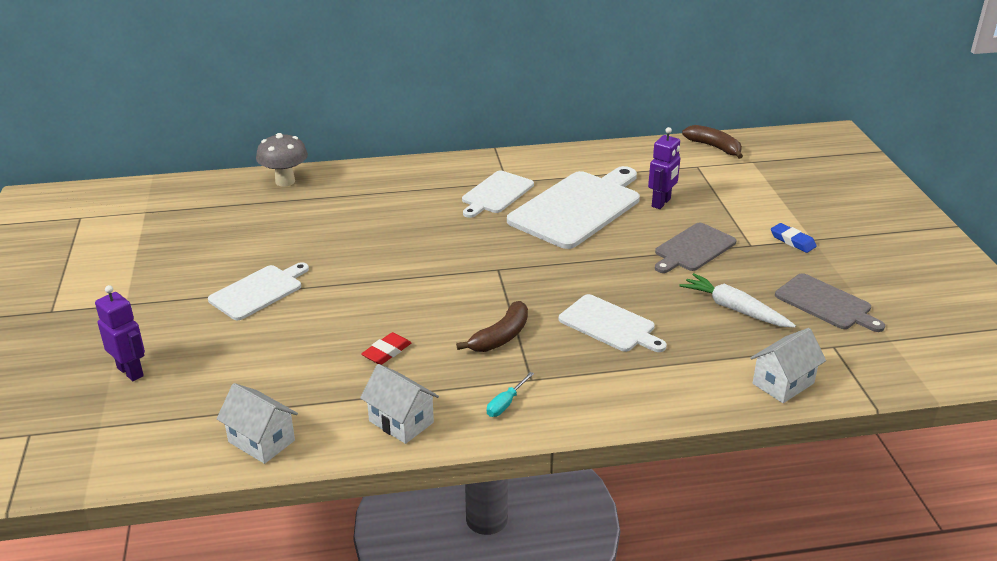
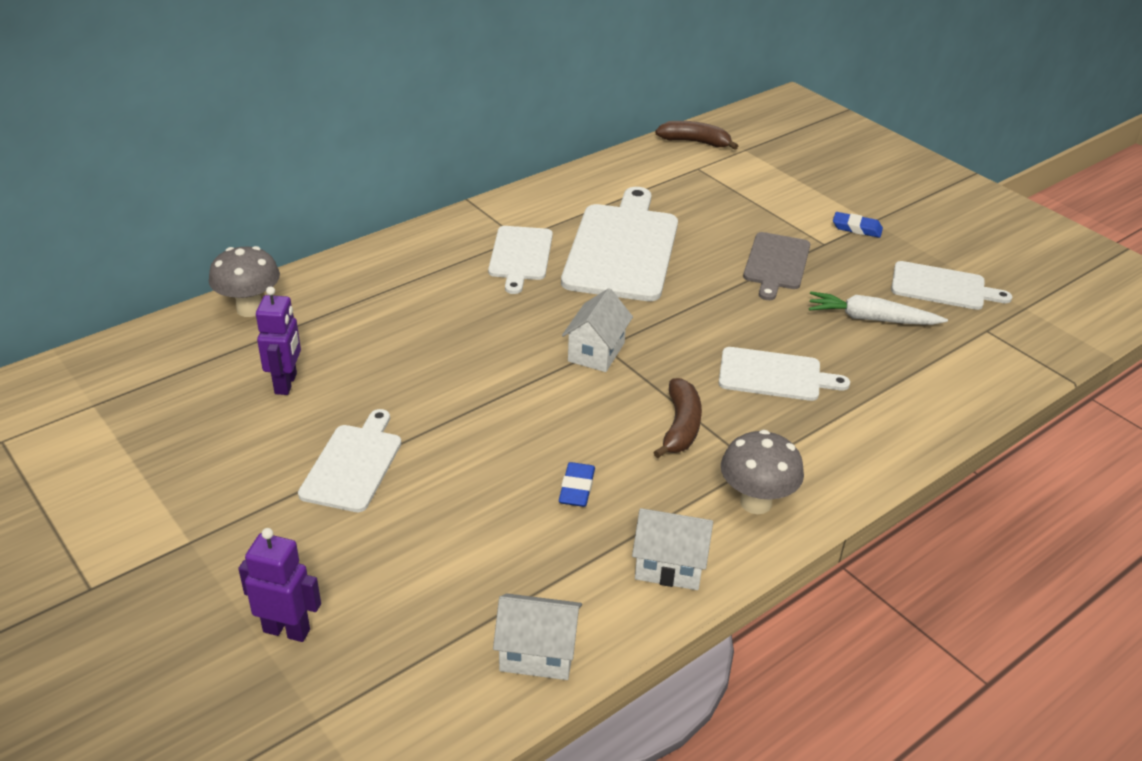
camera: 30 degrees left, 5 degrees up
(387, 352) = (577, 488): red eraser -> blue eraser
(505, 404) = (756, 502): turquoise screwdriver -> grey mushroom
(661, 203) = (700, 220): purple robot -> purple robot (286, 383)
(783, 383) = (980, 384): white house -> white house (596, 352)
(826, 303) = (942, 287): grey cutting board -> white cutting board

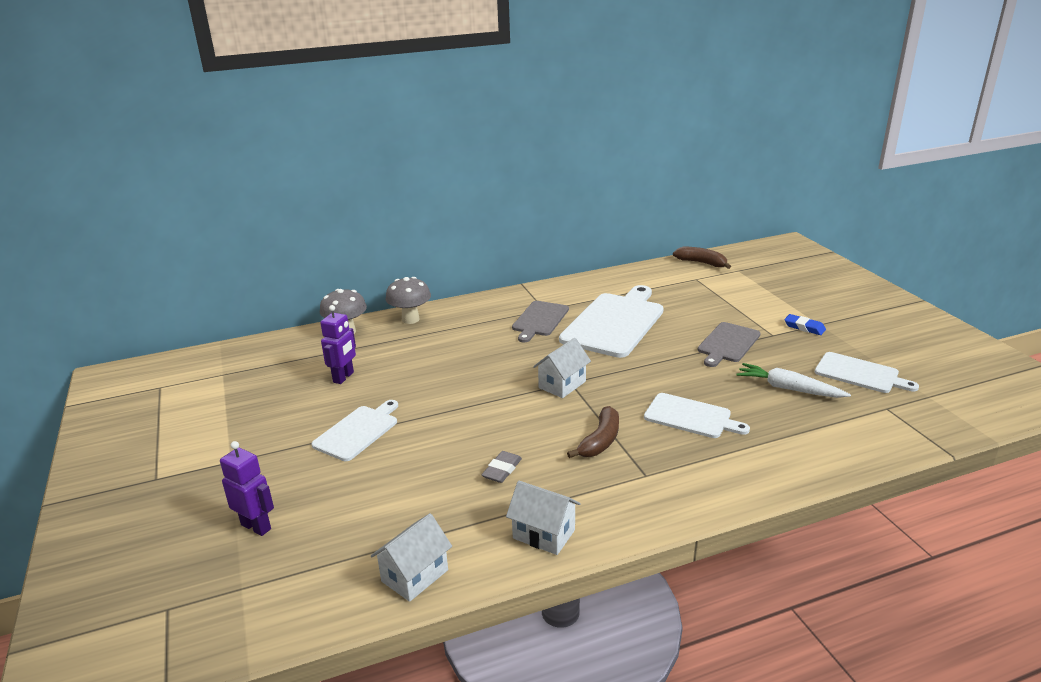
camera: 20 degrees right, 10 degrees down
(520, 256) = (539, 320): white cutting board -> grey cutting board
(537, 653) = (414, 575): white house -> white house turned 75 degrees counterclockwise
(577, 488) = (502, 470): blue eraser -> grey eraser
(756, 502) = (633, 501): grey mushroom -> grey mushroom (410, 319)

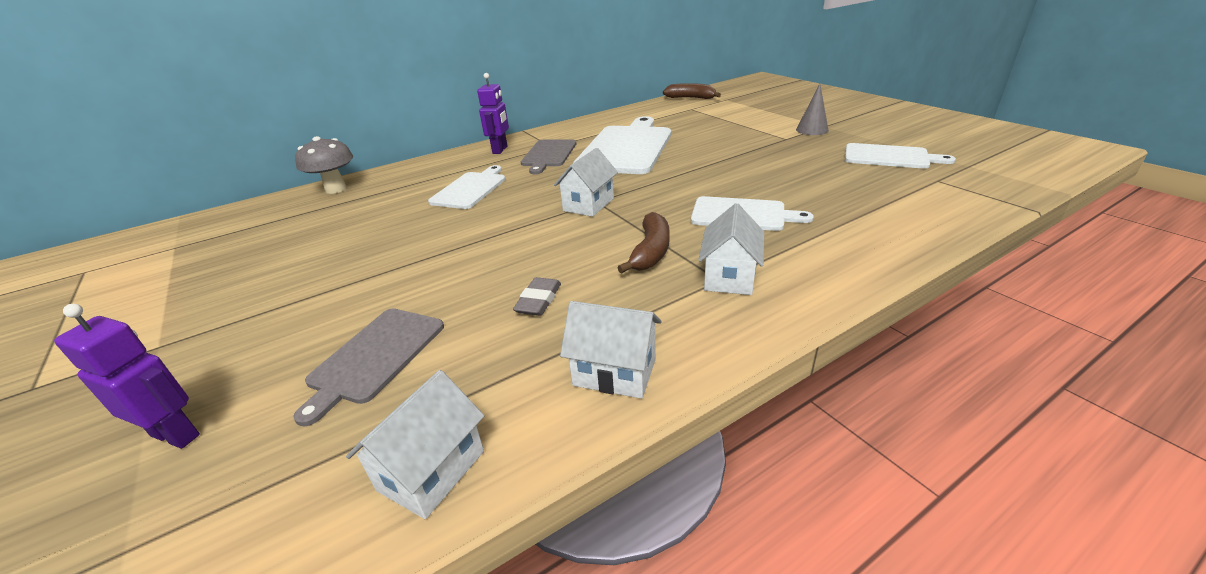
camera: 10 degrees left, 5 degrees up
(344, 377) = (330, 231): purple robot -> purple robot (500, 150)
(358, 431) = (345, 284): white cutting board -> white cutting board (470, 189)
(410, 319) = (409, 170): grey mushroom -> none
(654, 474) = (729, 277): none -> white house
(727, 344) = (746, 150): grey cutting board -> grey cutting board (374, 357)
(788, 388) = (829, 177): white carrot -> none
(804, 327) = (812, 130): blue eraser -> grey cone

